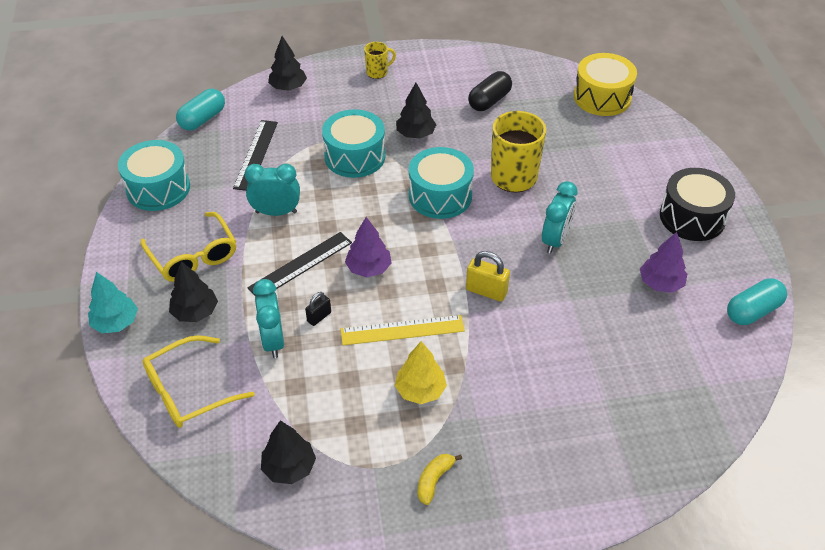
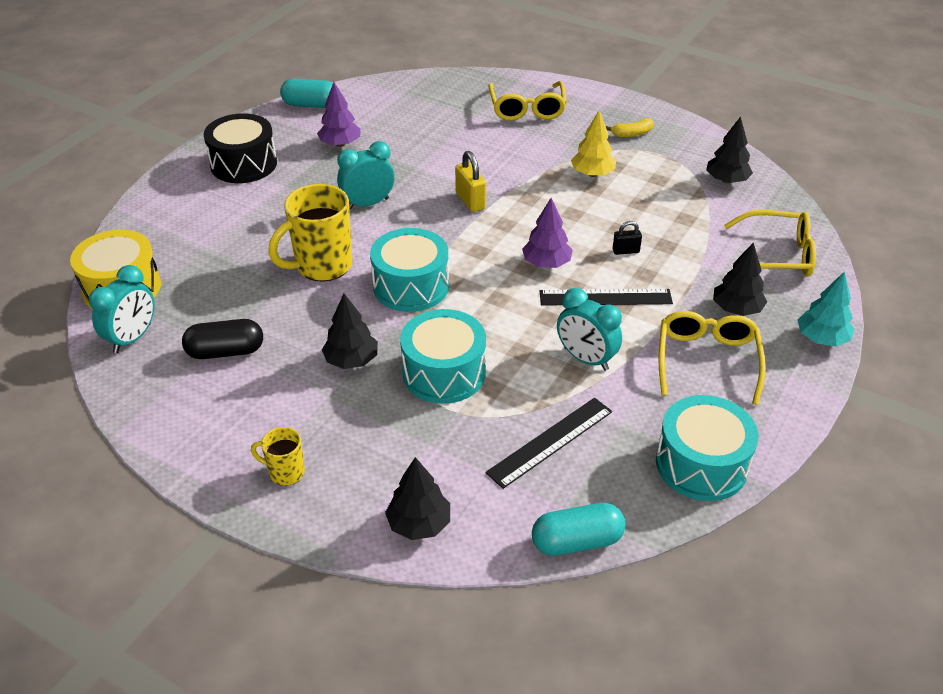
camera: 140 degrees left, 5 degrees down
(273, 341) = (680, 254): turquoise clock -> turquoise clock (132, 338)
(402, 330) = (566, 210): yellow ruler -> none
(570, 446) = (527, 109): none -> yellow glasses

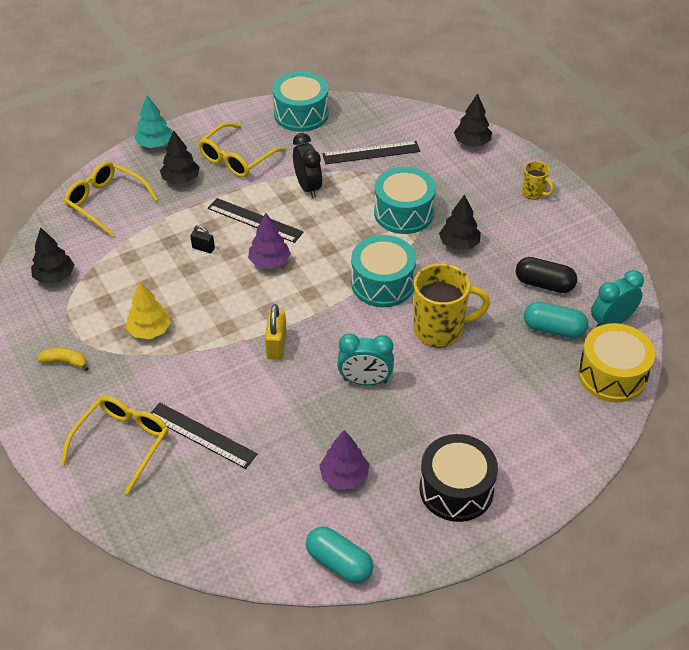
camera: 150 degrees left, 5 degrees up
(473, 130) = (201, 435): none -> black ruler
(577, 541) = (397, 108): turquoise capsule -> turquoise capsule (553, 329)
(586, 359) = (308, 187): turquoise clock -> black clock

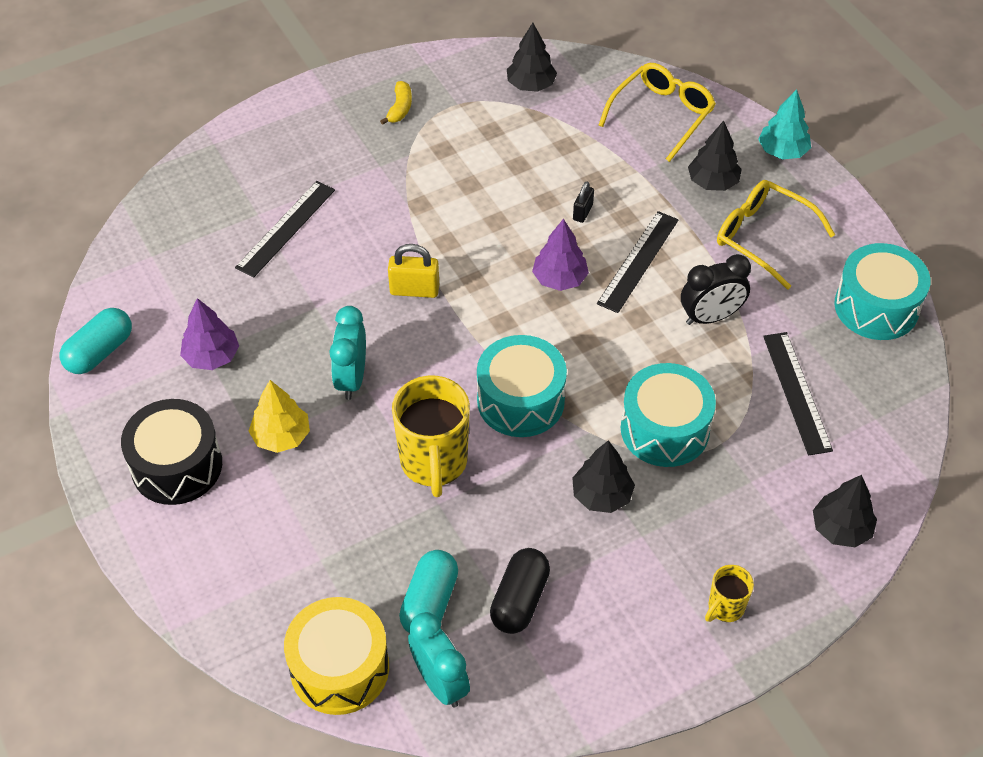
camera: 90 degrees right, 5 degrees up
(123, 442) = (284, 165): yellow glasses -> none
(149, 330) = (443, 173): yellow tree -> yellow tree (281, 436)

